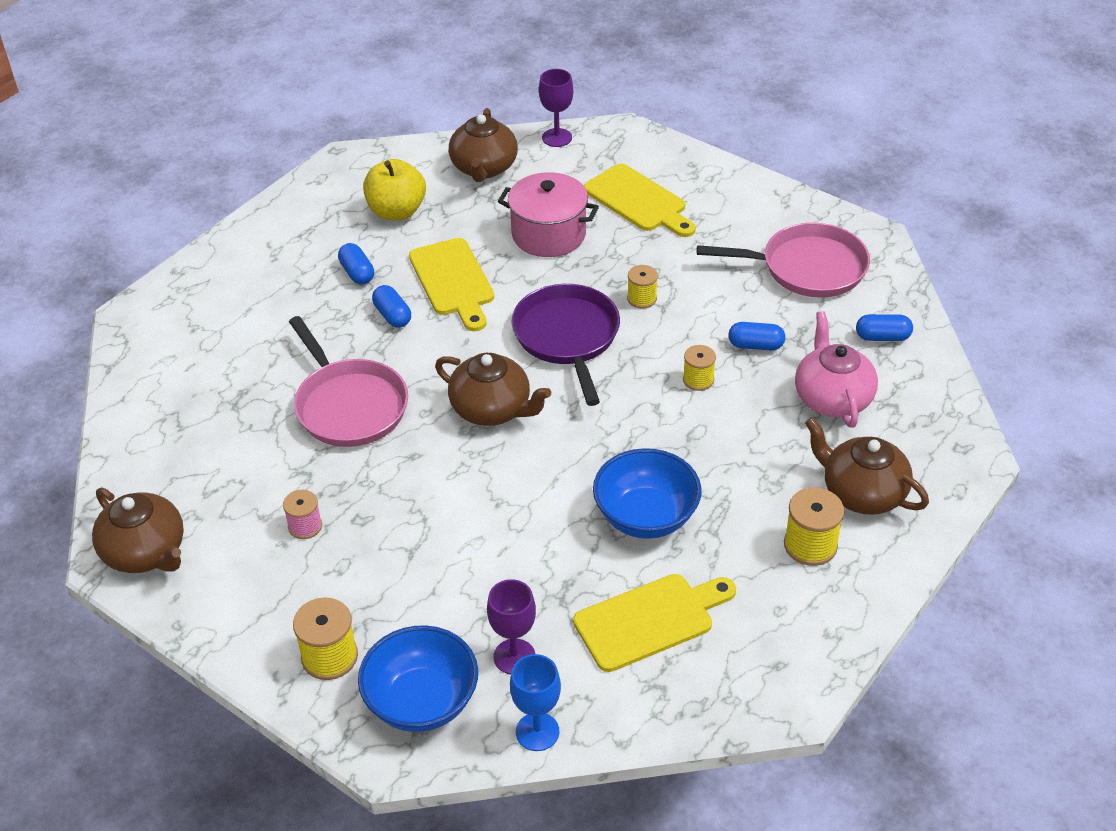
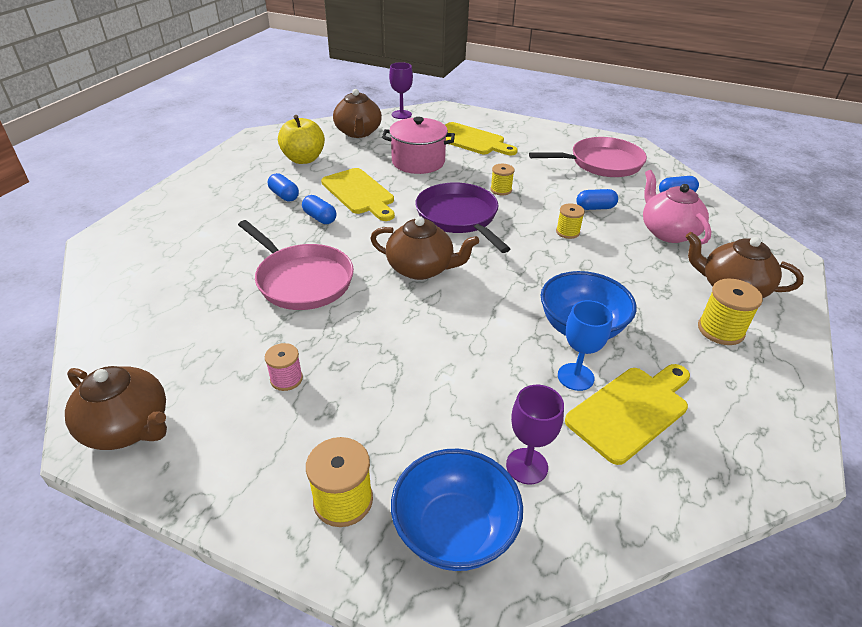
camera: 15 degrees left, 5 degrees down
(537, 732) = (584, 540): blue goblet -> blue goblet (575, 377)

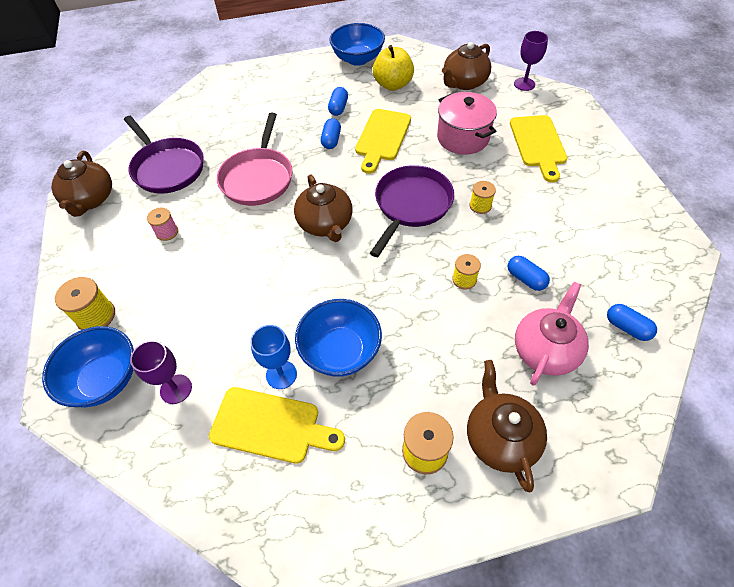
camera: 55 degrees right, 15 degrees up
(182, 336) = (167, 168): none -> purple pan
(238, 158) = (358, 59): none -> blue bowl
(601, 163) = (614, 245): pink pan -> none

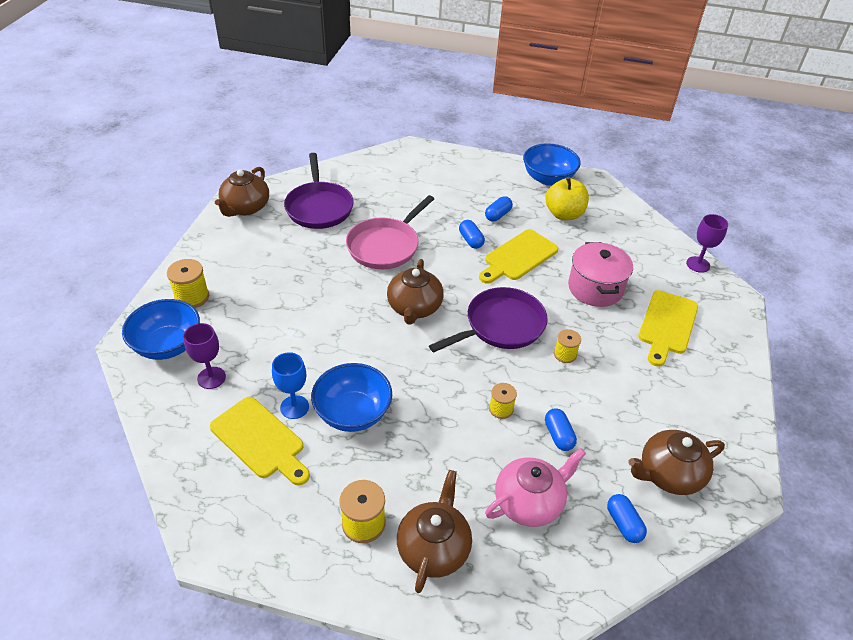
camera: 25 degrees right, 10 degrees down
(167, 232) = (284, 258): pink spool -> none
(331, 140) = (471, 240): blue capsule -> blue capsule turned 60 degrees counterclockwise
(464, 82) = (636, 239): brown teapot -> brown teapot (669, 474)

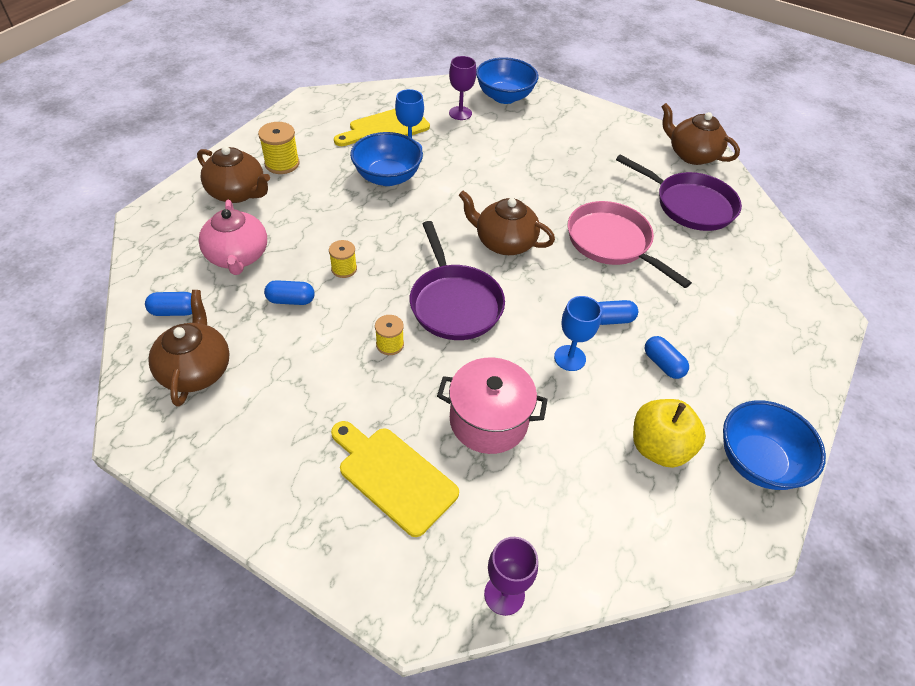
camera: 105 degrees right, 5 degrees up
(192, 297) = (559, 112): yellow spool -> none
(319, 207) = (690, 205): purple pan -> purple pan turned 150 degrees counterclockwise
(518, 257) = (570, 358): yellow cutting board -> blue goblet

